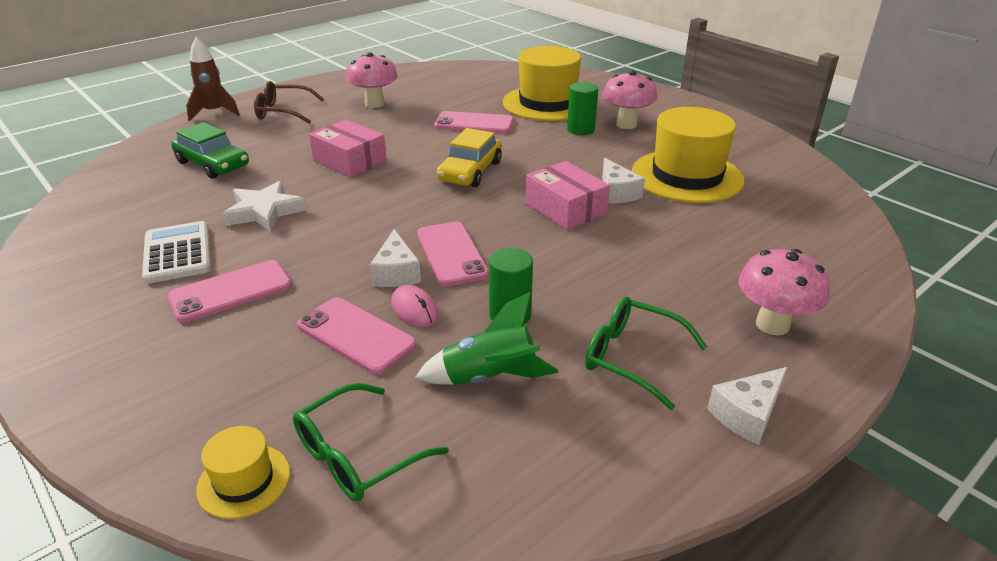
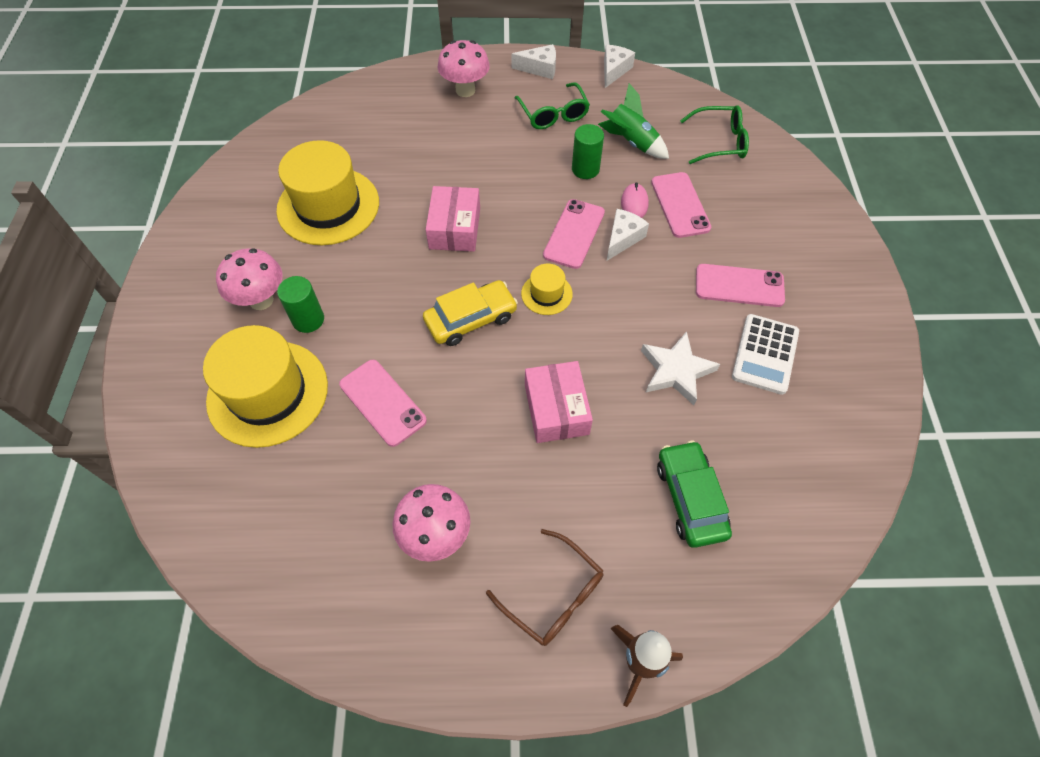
camera: 140 degrees left, 25 degrees up
(244, 481) = (775, 158): yellow hat -> yellow hat (546, 294)
(617, 192) = (399, 221): white cheese -> white cheese (614, 70)

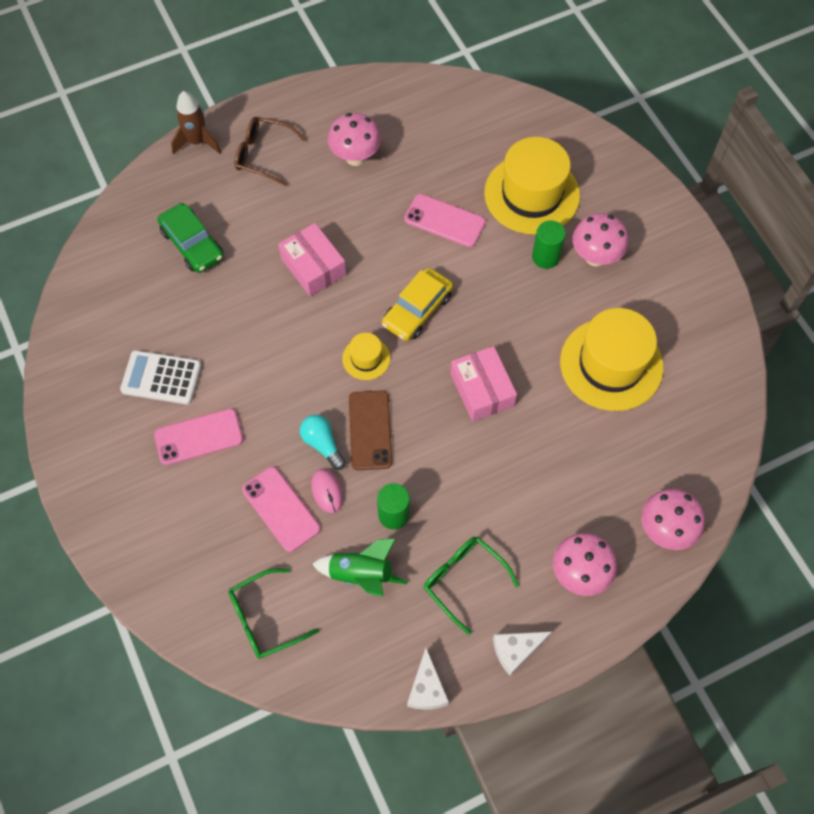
camera: 155 degrees right, 5 degrees up
(383, 92) = (665, 530): none -> pink mushroom
(574, 234) = (370, 430): pink phone -> brown phone
(622, 238) = (322, 444): white cheese -> turquoise light bulb
(676, 371) = (231, 334): white star -> none
(765, 354) = (161, 378): white calculator -> white calculator turned 75 degrees counterclockwise

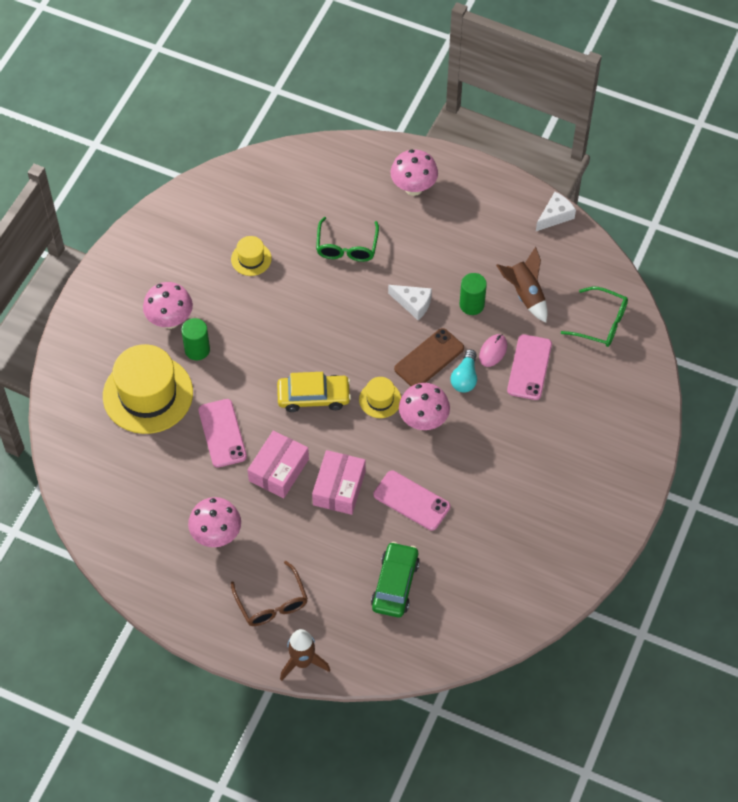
camera: 130 degrees left, 5 degrees down
(161, 378) = (514, 512): white calculator -> none
(198, 437) = (531, 453): pink phone -> pink phone (411, 501)
(361, 574) = (525, 294): green rocket -> brown rocket
(463, 580) = (475, 241): green glasses -> green glasses (347, 247)
(482, 390) = (339, 317): pink box -> pink box (279, 470)
(516, 651) = (490, 189): white cheese -> white cheese (413, 304)
(611, 364) = (251, 259): yellow hat -> yellow hat, size x0.47
(665, 530) = (343, 163): pink mushroom -> pink mushroom (423, 421)

